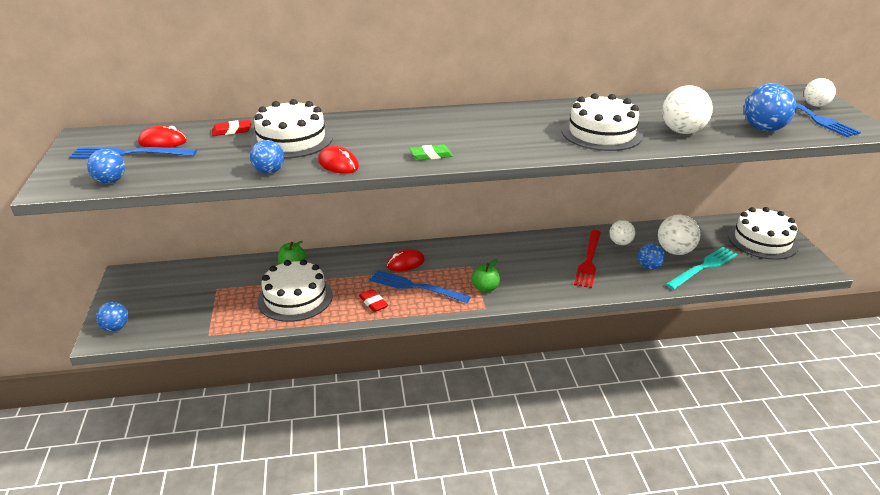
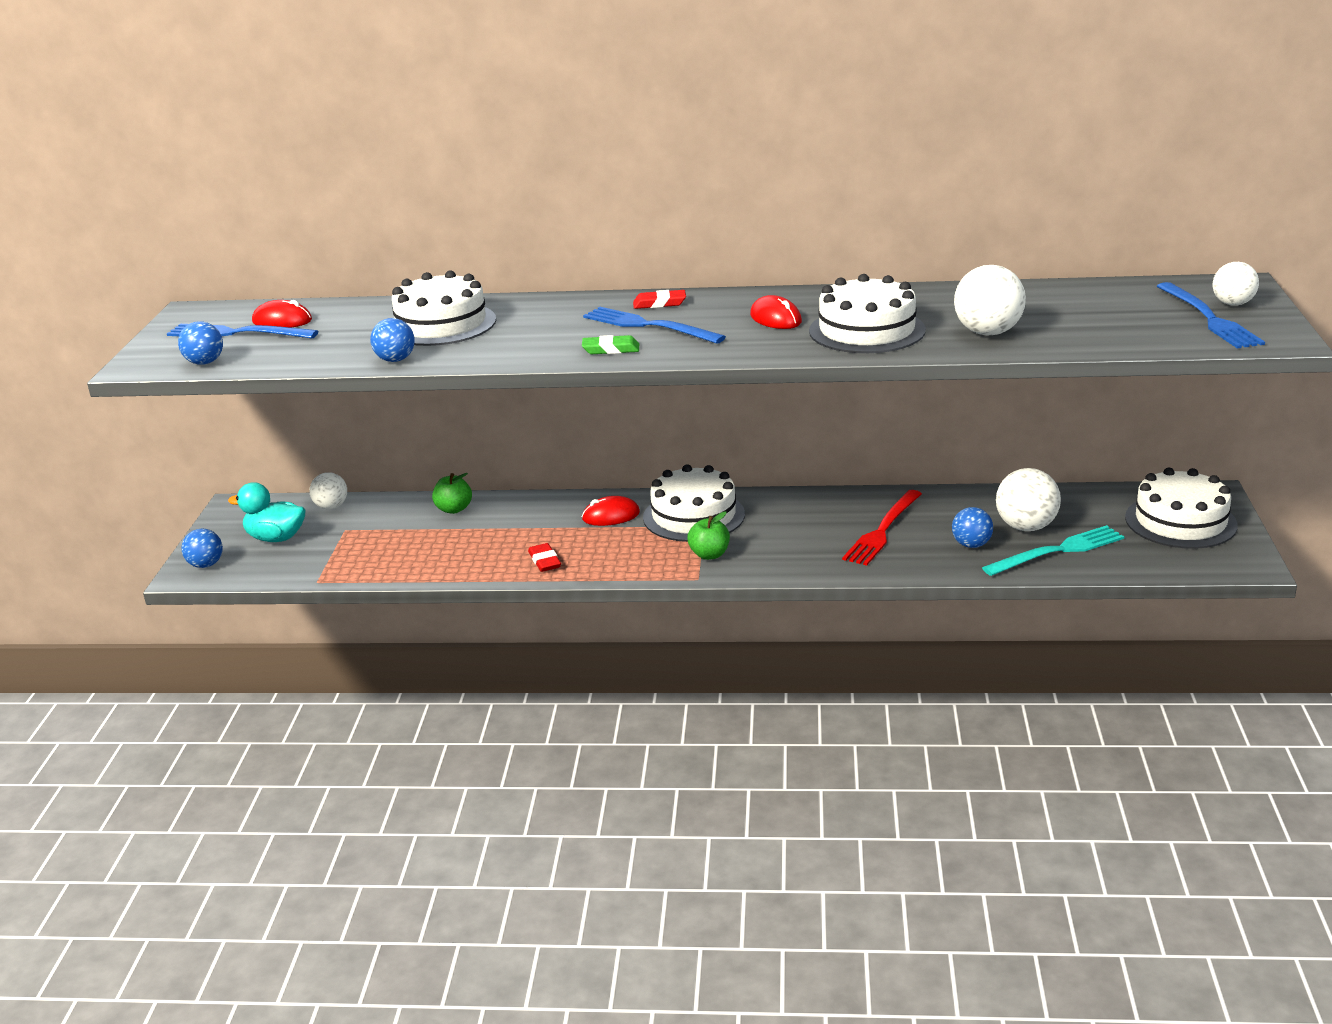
camera: 15 degrees right, 5 degrees down
(165, 300) = (276, 538): none -> turquoise duck
(232, 131) = (372, 311): red eraser -> red eraser (659, 303)
(295, 298) = (443, 547): white cake -> white cake (694, 516)
(338, 164) = (485, 355): red mouse -> red mouse (775, 318)
(415, 287) = (611, 546): blue fork -> blue fork (648, 326)
(620, 243) = (945, 510): white ball -> white ball (331, 507)
(763, 129) = (1115, 333): blue ball -> none

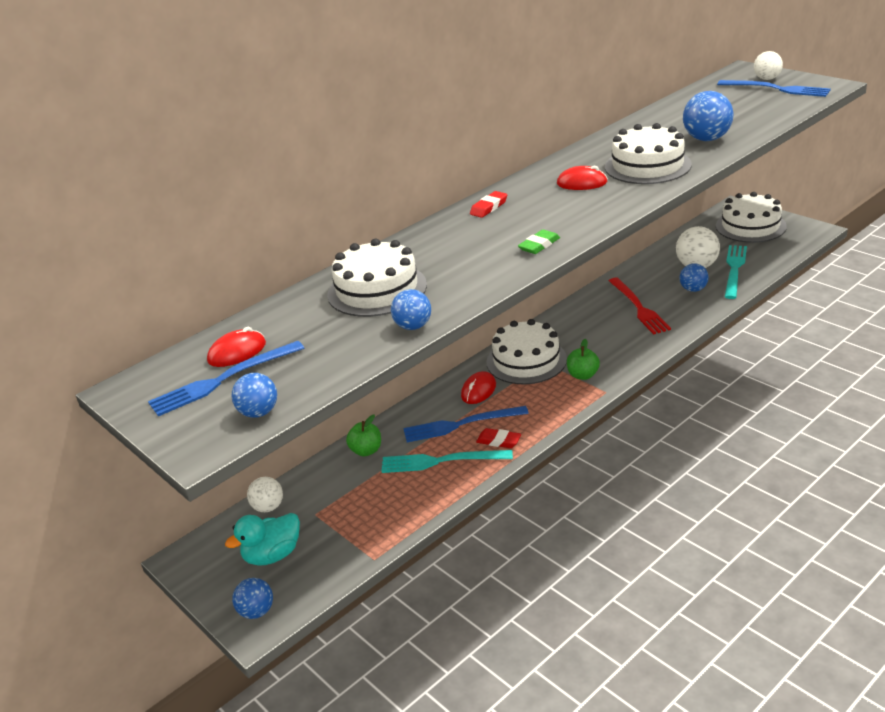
camera: 45 degrees left, 5 degrees up
(480, 548) = (441, 461): none -> turquoise fork
(648, 326) = (520, 222): blue fork -> blue fork (460, 424)
(988, 332) = (707, 139): white ball -> blue ball

